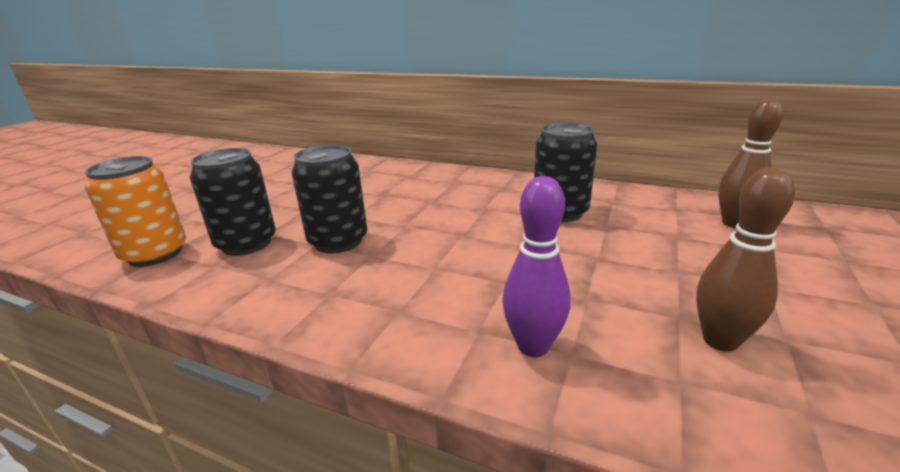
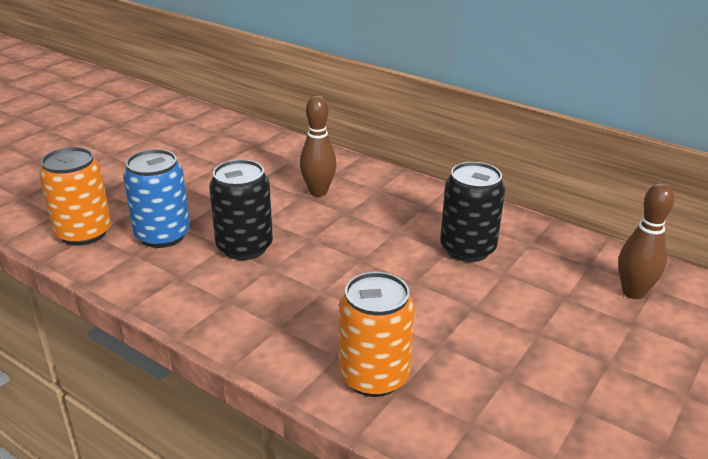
camera: 10 degrees right, 5 degrees up
(246, 243) = (162, 235): black can -> blue can
(533, 346) = (374, 376): purple bowling pin -> orange can
(720, 340) = (525, 400): brown bowling pin -> brown bowling pin (318, 192)

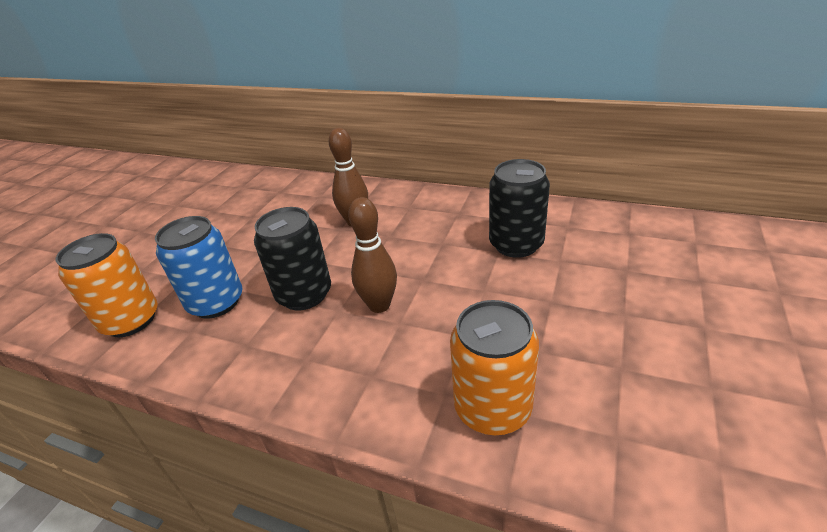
camera: 10 degrees left, 5 degrees up
(633, 292) = (682, 250): brown bowling pin -> brown bowling pin (379, 305)

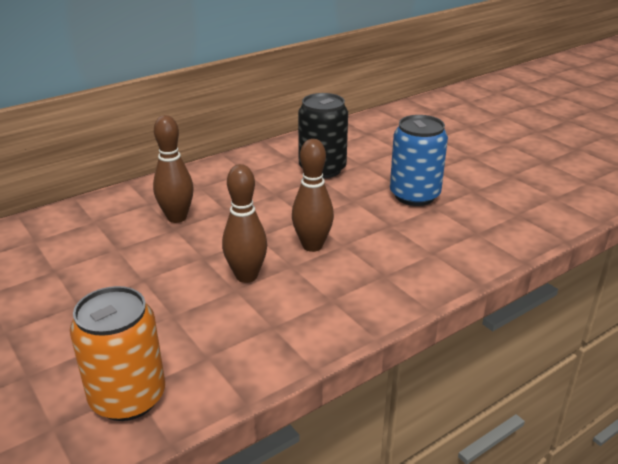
camera: 60 degrees left, 5 degrees down
(216, 302) = (183, 330): blue can -> blue can (414, 195)
(304, 294) = (246, 276): black can -> brown bowling pin
(492, 408) = (462, 241): orange can -> none

